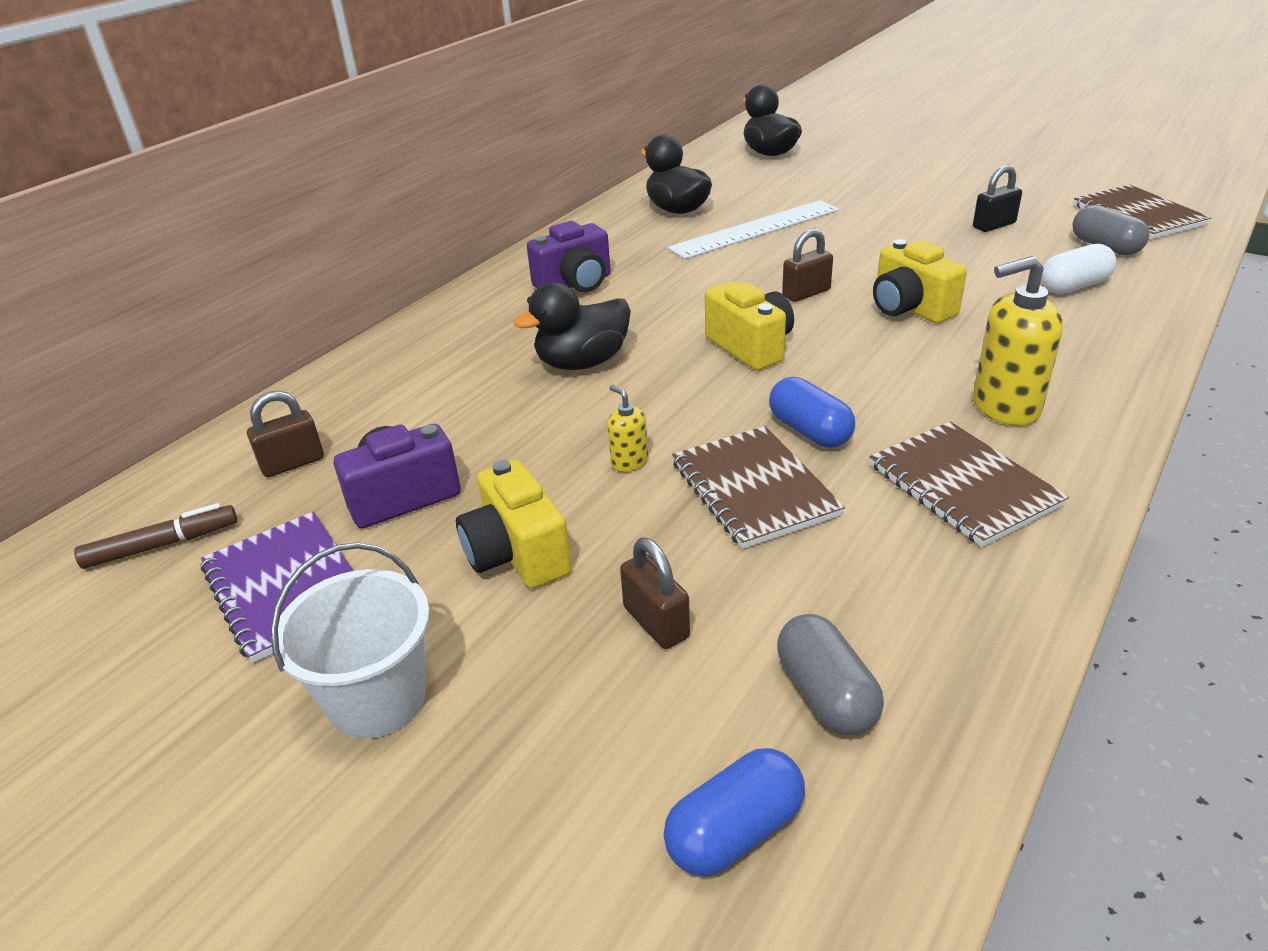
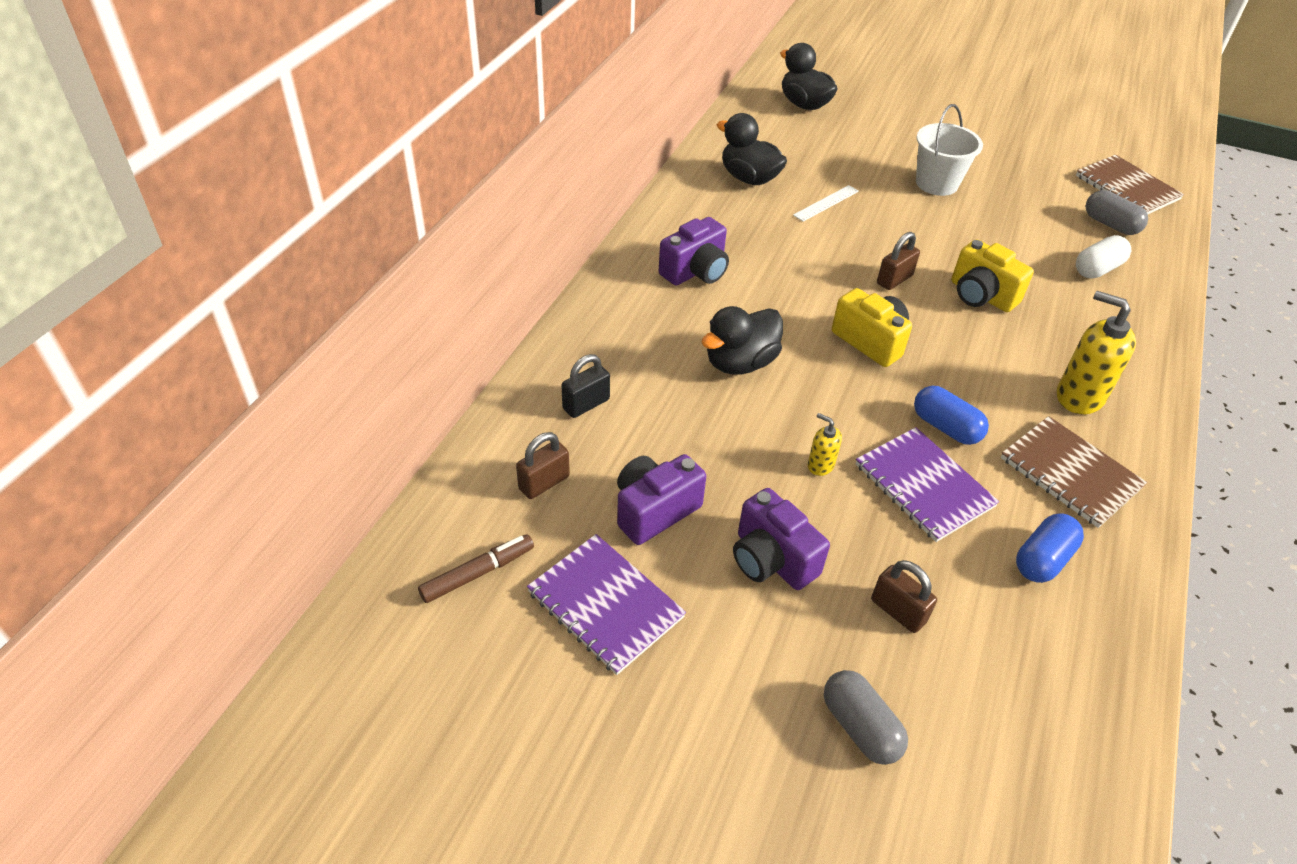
camera: 15 degrees left, 10 degrees up
(377, 699) = (726, 694): white bucket -> white bucket (936, 183)
(517, 554) = (771, 559): yellow camera -> purple camera
(735, 831) = (1009, 765): blue capsule -> blue capsule (1043, 559)
(754, 489) = (923, 486): brown notebook -> purple notebook
(755, 229) = (826, 203): white ruler -> white ruler, size x0.51
(826, 694) = (1032, 657): grey capsule -> grey capsule (860, 727)
(994, 225) = (1019, 199): black padlock -> black padlock (586, 404)
(1005, 407) = (1079, 396): yellow soap dispenser -> yellow soap dispenser turned 60 degrees clockwise

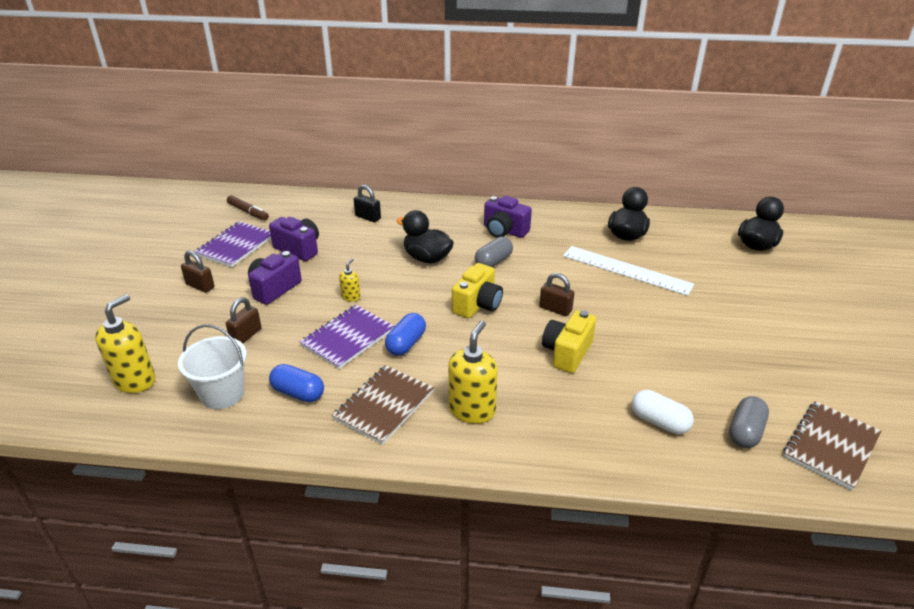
camera: 75 degrees right, 10 degrees down
(544, 483) = (308, 216): brown padlock -> brown padlock (200, 286)
(826, 203) = (626, 270): white ruler -> white ruler, size x1.97
(860, 727) = (170, 329): grey capsule -> grey capsule (493, 262)
(936, 183) = (708, 320): white bucket -> white bucket (222, 394)
(1001, 784) = (135, 380): none -> yellow soap dispenser

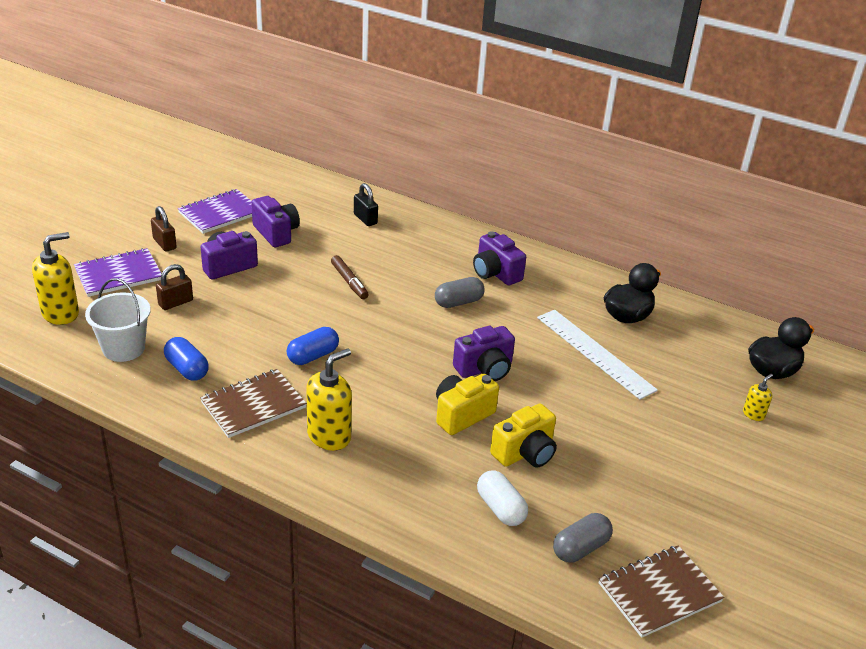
camera: 20 degrees right, 0 degrees up
(248, 212) = (253, 181): brown marker -> brown marker (349, 282)
(348, 338) = (263, 333): purple notebook -> purple notebook (118, 274)
(351, 297) = (293, 295): yellow soap dispenser -> yellow soap dispenser (753, 414)
(427, 258) = (394, 278): black duck -> none
(477, 305) = (409, 340): yellow camera -> yellow camera (525, 453)
(555, 309) = (485, 369): brown padlock -> purple camera

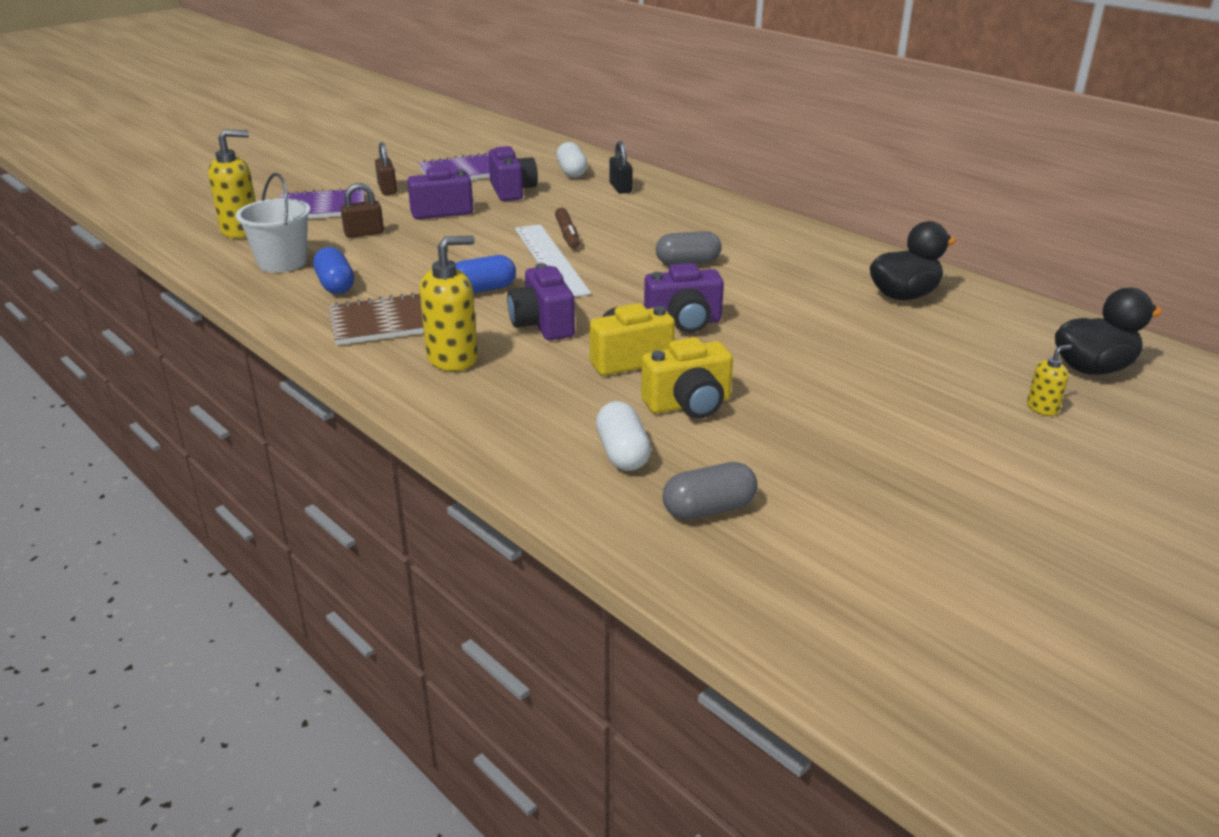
camera: 20 degrees right, 5 degrees down
(315, 203) = (572, 172): none -> white capsule
(495, 273) = (750, 243): purple camera -> purple camera (542, 325)
(595, 353) = (840, 323): white ruler -> white ruler (550, 259)
(659, 592) = (798, 576): brown notebook -> none

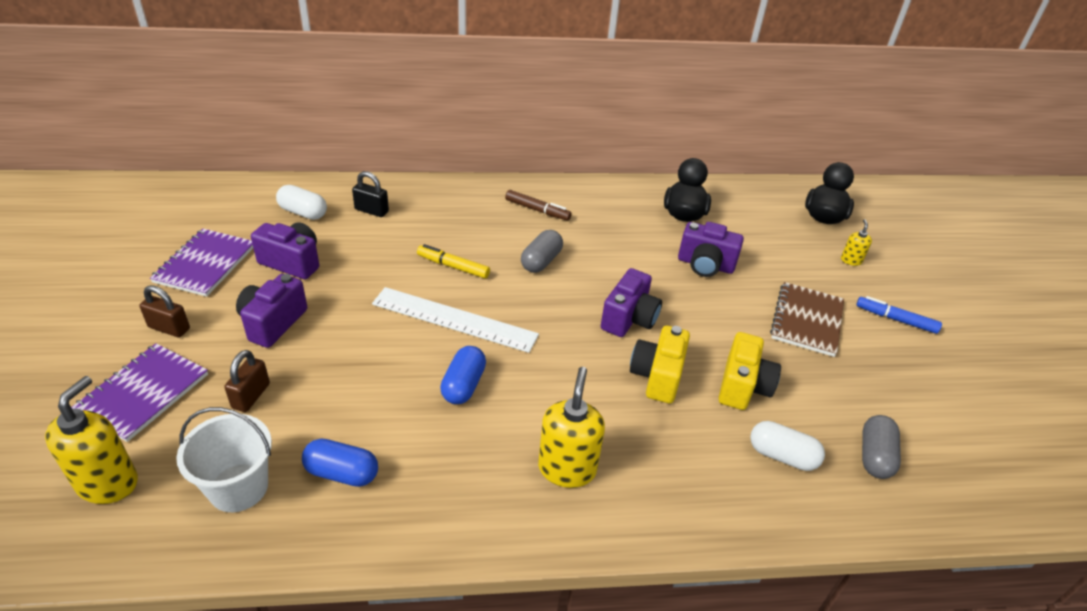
camera: 55 degrees left, 10 degrees up
(385, 322) = (457, 476): brown notebook -> brown notebook (807, 320)
(542, 325) = (561, 387): purple camera -> purple camera (705, 265)
(567, 234) = (420, 285): brown marker -> brown marker (537, 210)
(612, 236) = (453, 266): none -> yellow marker
(986, 466) = (895, 319): none -> blue marker

